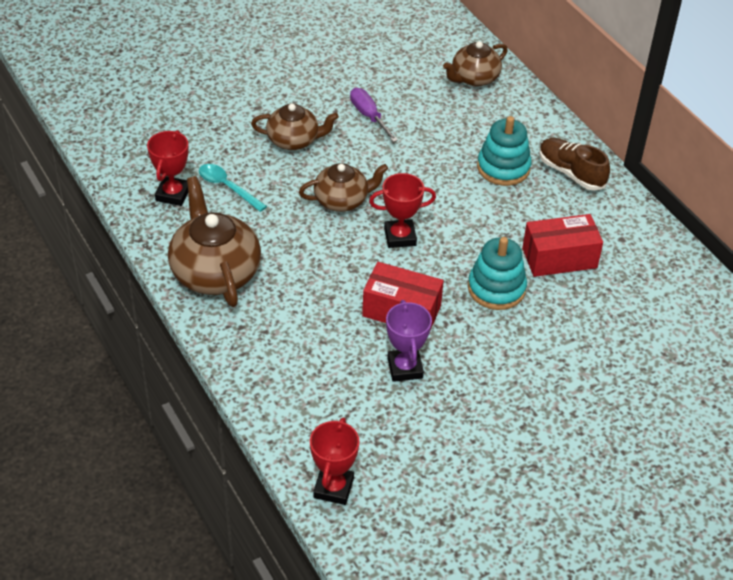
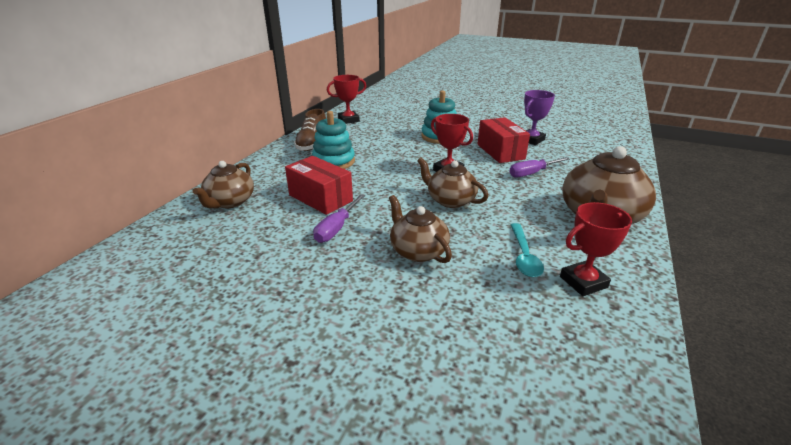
camera: 125 degrees left, 15 degrees down
(328, 295) = (532, 173): none -> purple screwdriver
(333, 488) = (620, 133): red trophy -> red trophy (348, 120)
(474, 78) = (230, 202): brown teapot -> brown teapot turned 90 degrees clockwise
(559, 258) = (391, 130): red box -> red box (320, 198)

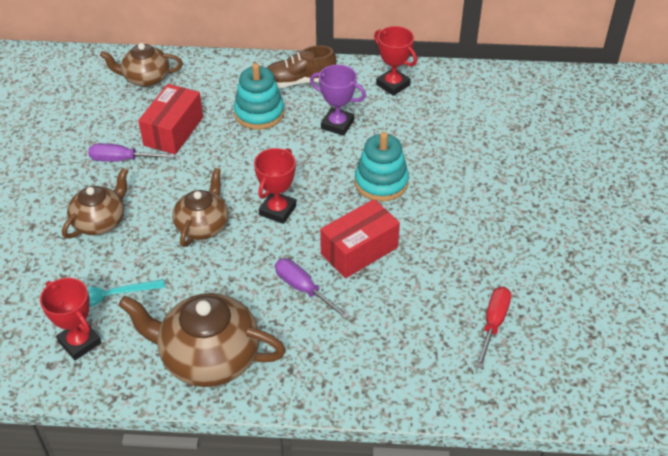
camera: 70 degrees right, 15 degrees up
(531, 140) = (421, 279): purple trophy -> purple trophy (337, 124)
(569, 130) = (493, 323): none -> red screwdriver

